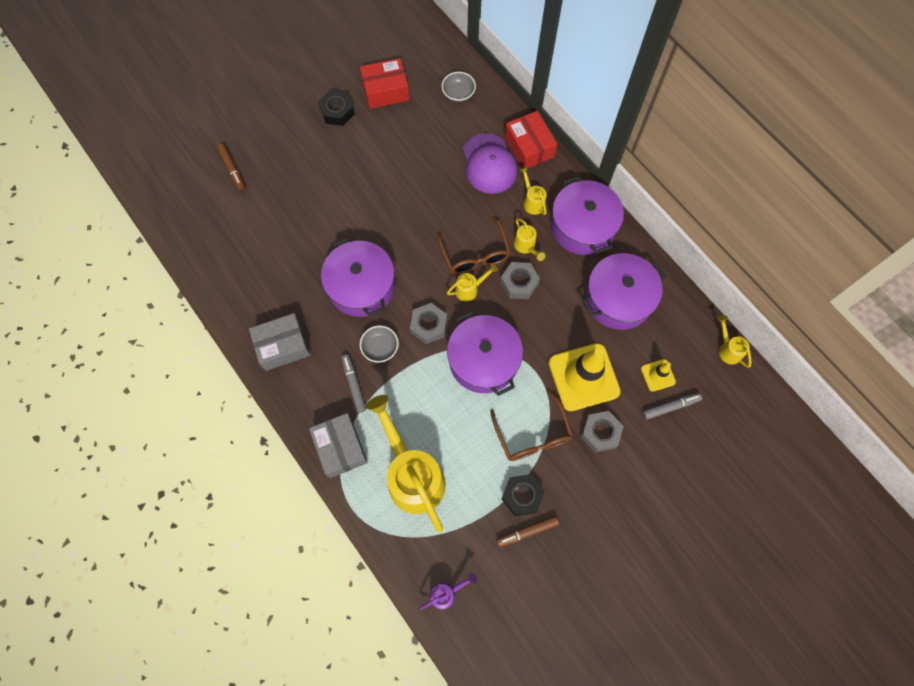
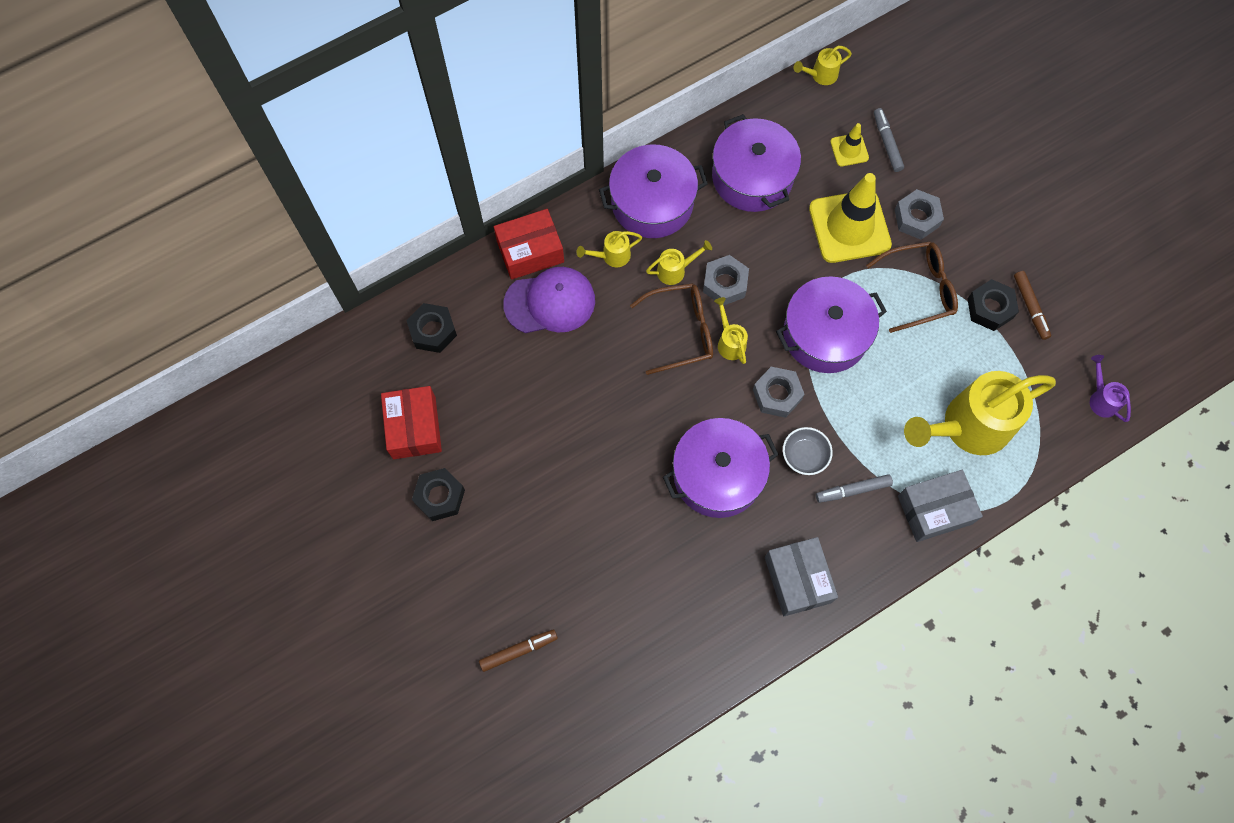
camera: 85 degrees left, 0 degrees up
(458, 93) = (433, 331): grey bowl -> black nut

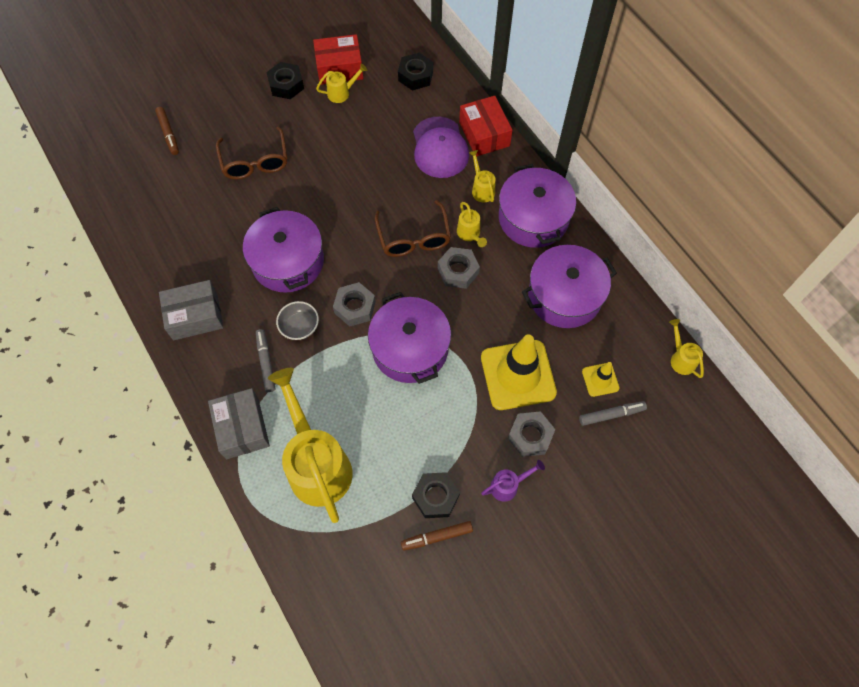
camera: 90 degrees right, 5 degrees down
(730, 342) = (403, 273): yellow watering can -> yellow watering can (341, 93)
(919, 289) = (455, 432): brown glasses -> brown glasses (255, 162)
(1101, 399) = (338, 597): purple watering can -> purple watering can (508, 486)

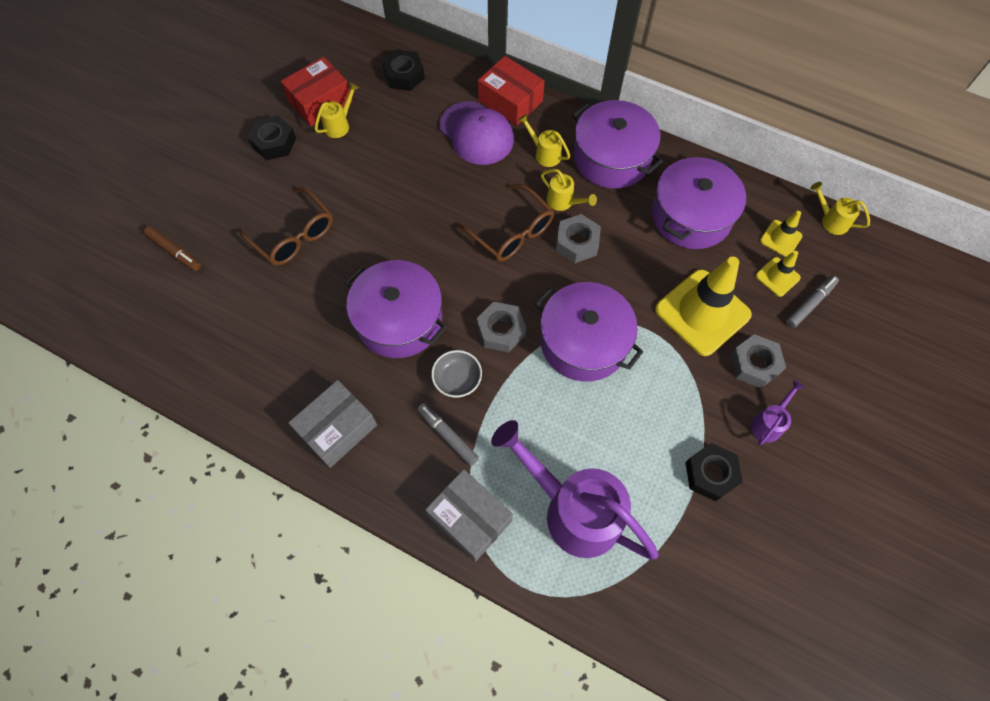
camera: 30 degrees left, 0 degrees up
(317, 464) = (573, 510): yellow watering can -> purple watering can
(437, 537) = (739, 513): brown marker -> none
(626, 351) = (780, 238): none -> yellow traffic cone

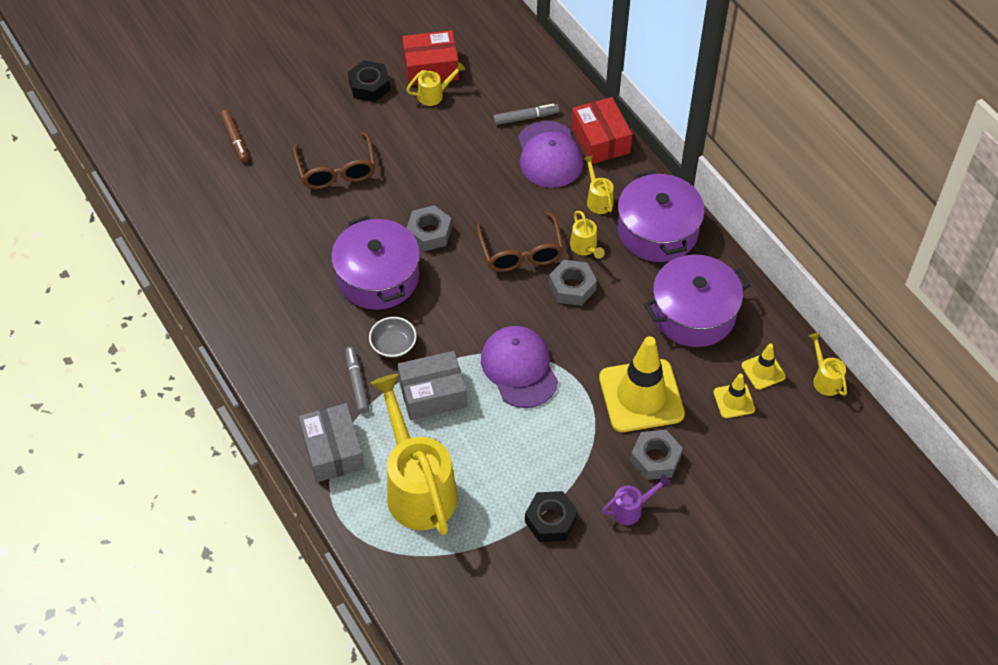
camera: 30 degrees right, 10 degrees down
(337, 429) = (275, 335): grey box -> grey box (432, 394)
(404, 75) = (519, 76): black nut -> none
(501, 330) = (455, 325): grey nut -> grey nut (429, 233)
(573, 510) = (418, 487): purple watering can -> yellow watering can
(584, 342) = (519, 368): purple pot -> purple cap
(810, 304) = (746, 437): grey marker -> grey marker (525, 118)

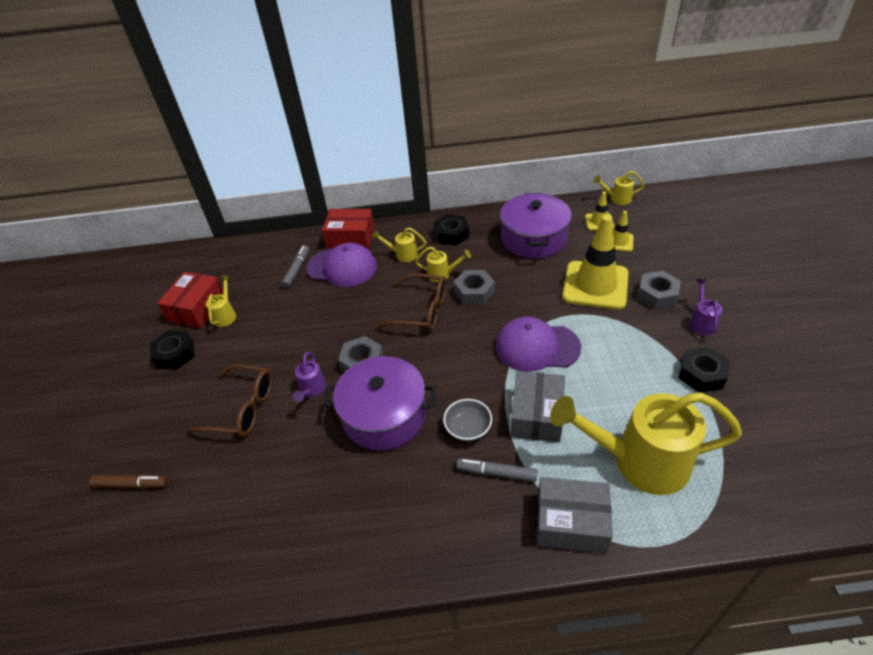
camera: 60 degrees left, 10 degrees down
(379, 210) = (312, 390): none -> purple watering can
(657, 231) = (451, 234): purple pot -> black nut

